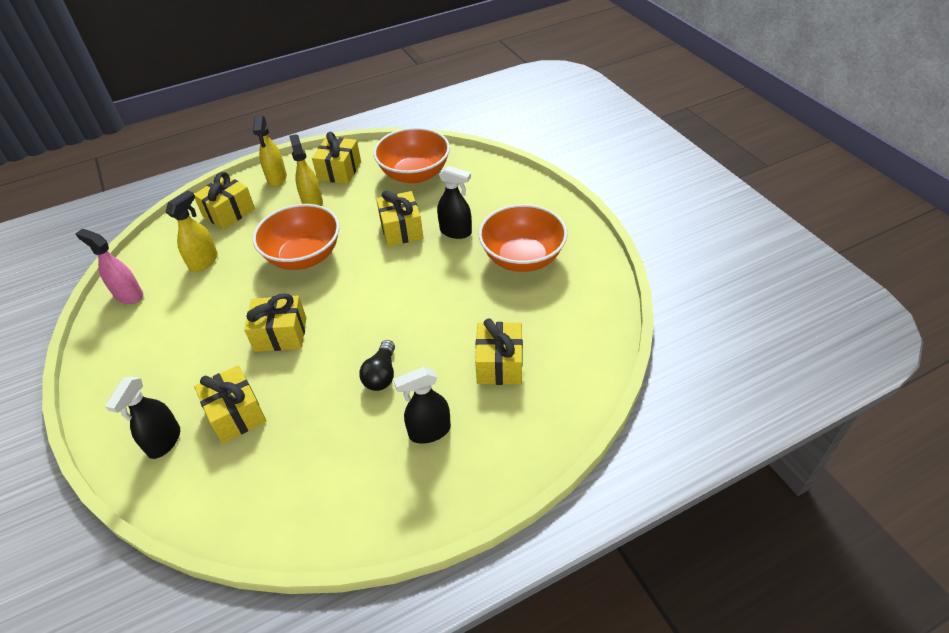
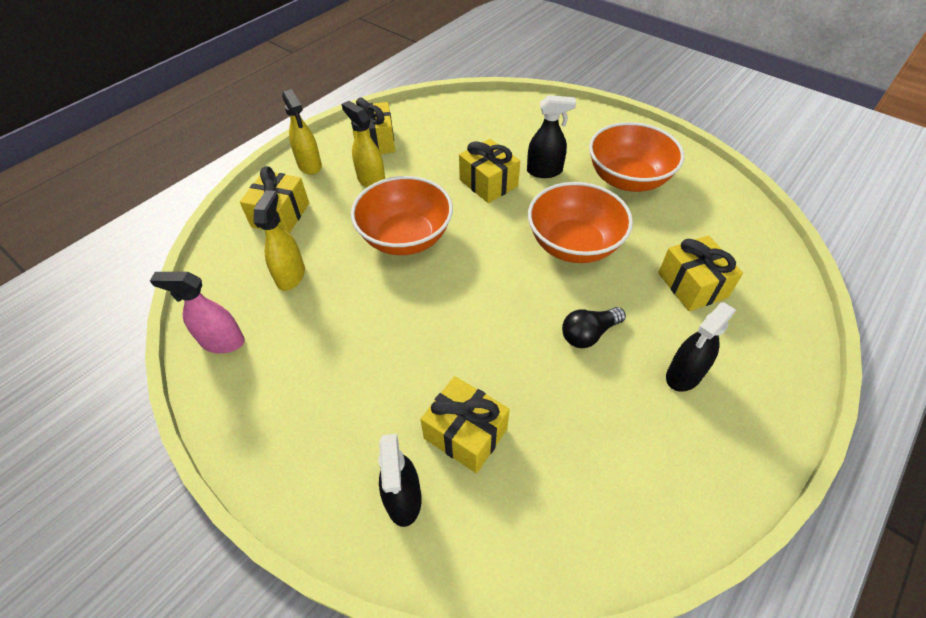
camera: 25 degrees left, 5 degrees up
(280, 334) = (446, 327): yellow gift -> none
(381, 374) = (588, 334): black light bulb -> black light bulb turned 75 degrees clockwise
(415, 174) = (458, 127): orange bowl -> orange bowl (573, 245)

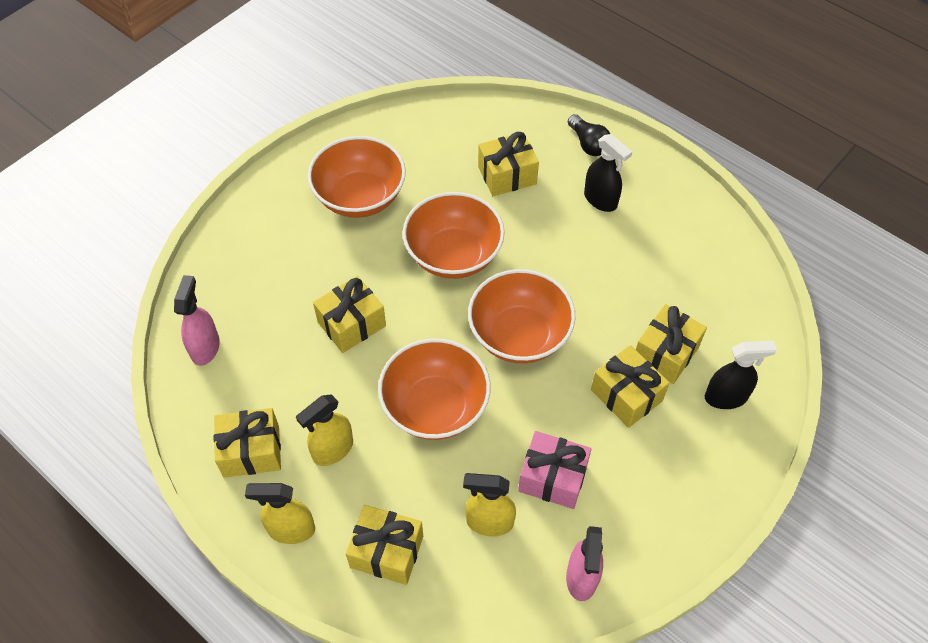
camera: 90 degrees left, 5 degrees up
(310, 165) = (291, 530): yellow spray bottle -> yellow spray bottle turned 150 degrees counterclockwise
(325, 321) = (552, 478): none -> pink gift
(411, 389) = (626, 395): none -> yellow gift
(462, 112) = (205, 347): none -> pink spray bottle
(483, 296) = (519, 335): none -> orange bowl
(544, 171) = (337, 268): black spray bottle -> none
(588, 334) = (562, 257): black light bulb -> black light bulb (588, 144)

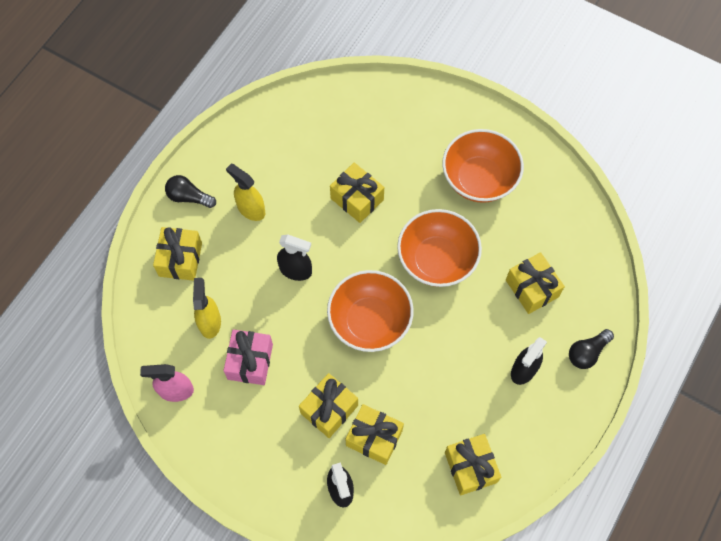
camera: 80 degrees right, 10 degrees up
(205, 347) = (318, 109): pink spray bottle -> none
(251, 451) = (242, 159): yellow gift -> yellow gift (470, 467)
(291, 530) = (189, 197): yellow spray bottle -> black light bulb
(435, 407) = (296, 270): orange bowl -> black spray bottle

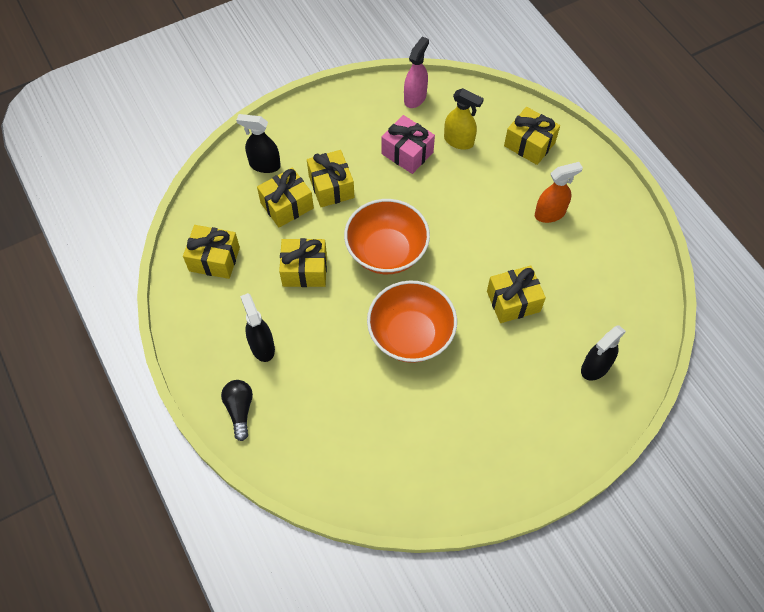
camera: 120 degrees right, 5 degrees down
(189, 197) = (588, 174): black light bulb -> none
(251, 209) = (550, 213): yellow spray bottle -> orange spray bottle
(296, 270) = (469, 220): black spray bottle -> black spray bottle (595, 367)
(479, 179) = (474, 422): orange bowl -> none
(532, 288) = (331, 400): yellow gift -> yellow gift (304, 270)

